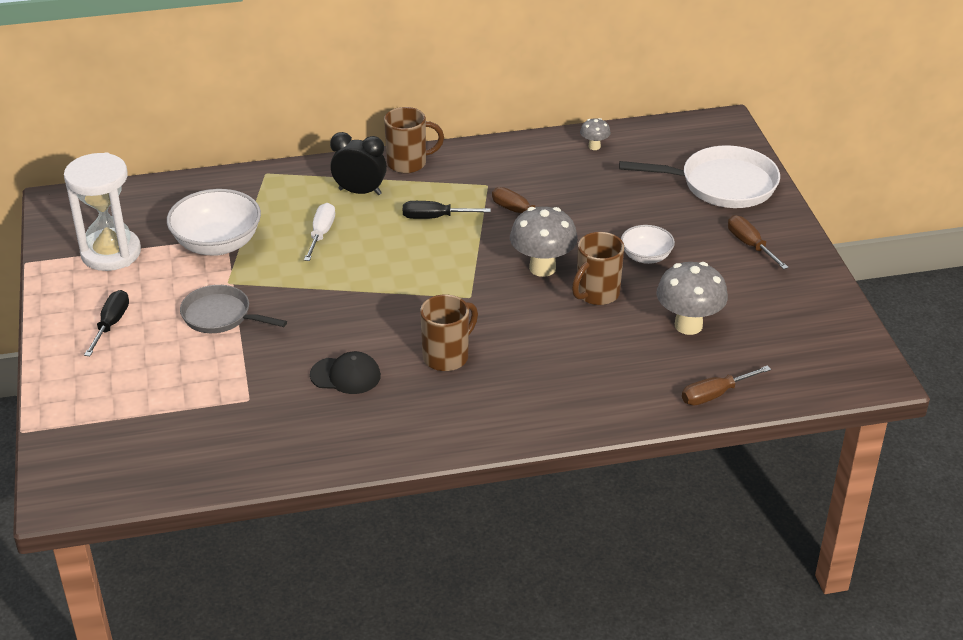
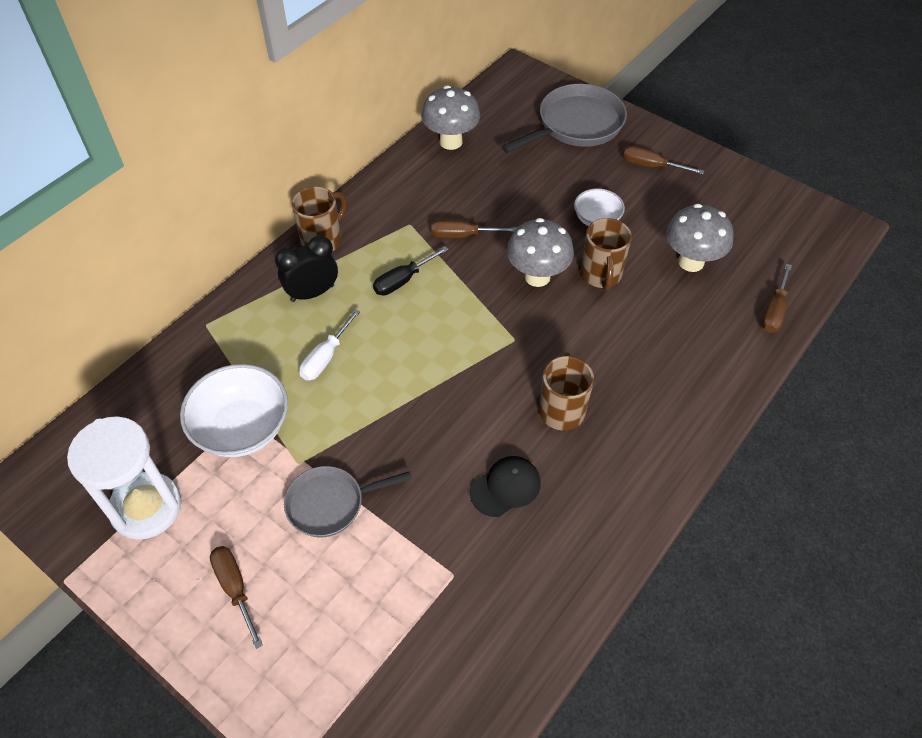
camera: 40 degrees left, 15 degrees up
(111, 324) = (235, 589): black screwdriver -> brown screwdriver
(321, 234) = (326, 357): white screwdriver -> white screwdriver turned 120 degrees counterclockwise
(594, 146) = (451, 142): grey mushroom -> grey mushroom, size x2.00
(722, 184) = (576, 125): white pan -> grey pan

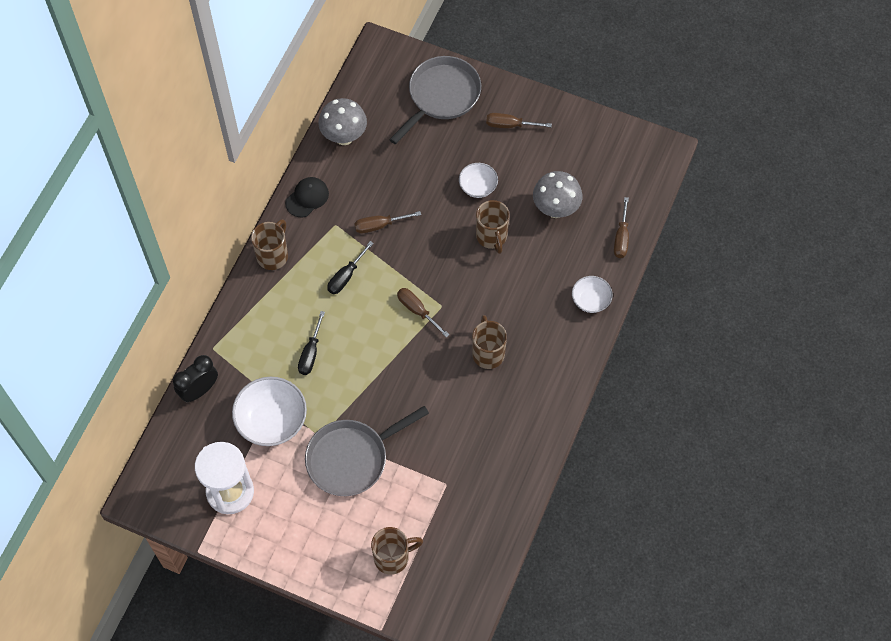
camera: 15 degrees left, 10 degrees up
(235, 589) = (310, 528): brown screwdriver -> brown screwdriver (417, 311)
(312, 293) = (282, 303): black clock -> black clock (199, 390)
(326, 357) = (311, 353): white screwdriver -> black screwdriver
(331, 504) = (352, 458): grey pan -> grey pan, size x1.54
(339, 667) = (393, 557): none -> brown mug
(505, 487) = (464, 418): black cap -> black cap (307, 198)
(537, 277) = (445, 249): grey mushroom -> none
(719, 376) = (590, 300): none -> white bowl

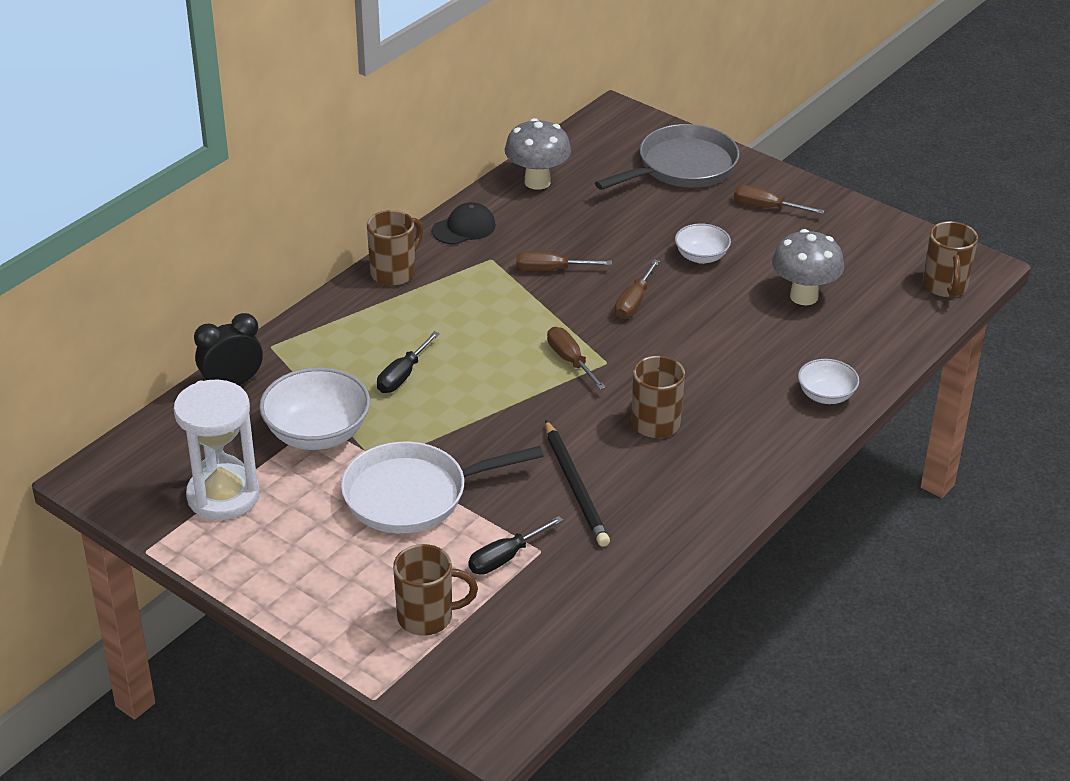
camera: 15 degrees right, 25 degrees down
(346, 276) = (485, 309): black screwdriver -> black screwdriver (506, 557)
(352, 458) = (413, 495): grey pan -> white pan
(452, 423) = (575, 486): none -> black pencil
(492, 237) = (703, 307): brown mug -> brown mug (945, 287)
(621, 237) = (891, 340): brown screwdriver -> brown screwdriver (634, 302)

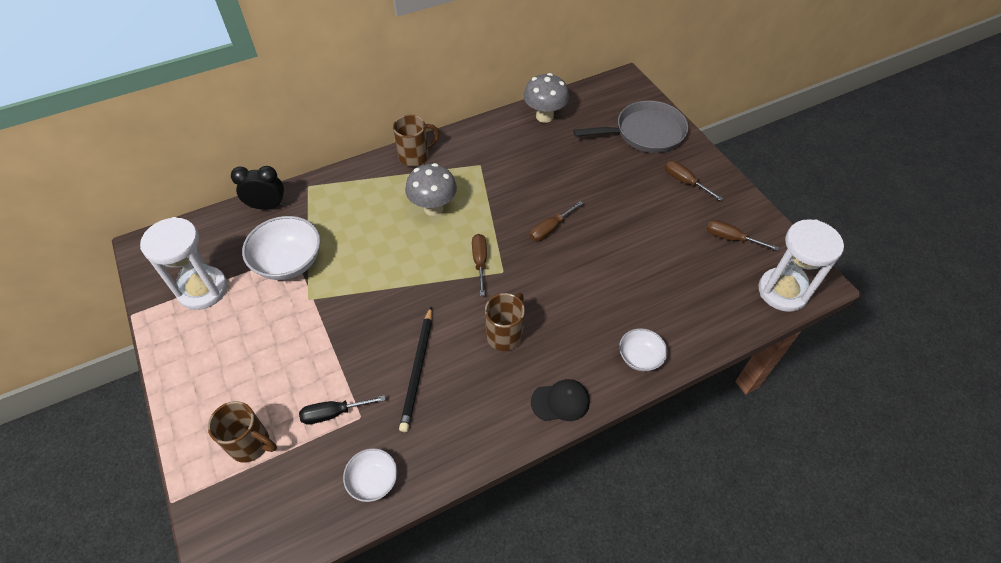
camera: 25 degrees right, 15 degrees up
(403, 375) = (369, 236): black screwdriver -> none
(413, 495) = (312, 334): white pan -> none
(464, 228) = (478, 136): black cap -> black cap (560, 401)
(551, 270) = (512, 185): brown screwdriver -> brown screwdriver (731, 238)
(701, 257) = (617, 207): white bowl -> white bowl (373, 480)
(804, 296) = (671, 264): grey mushroom -> grey mushroom (433, 208)
(945, 287) = (782, 291): brown mug -> white hourglass

